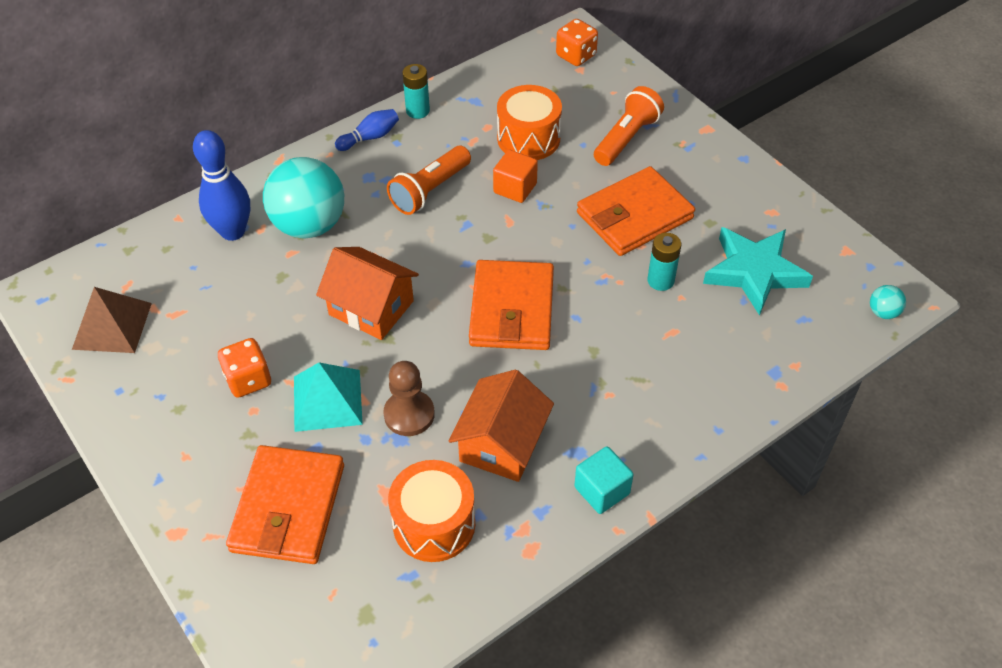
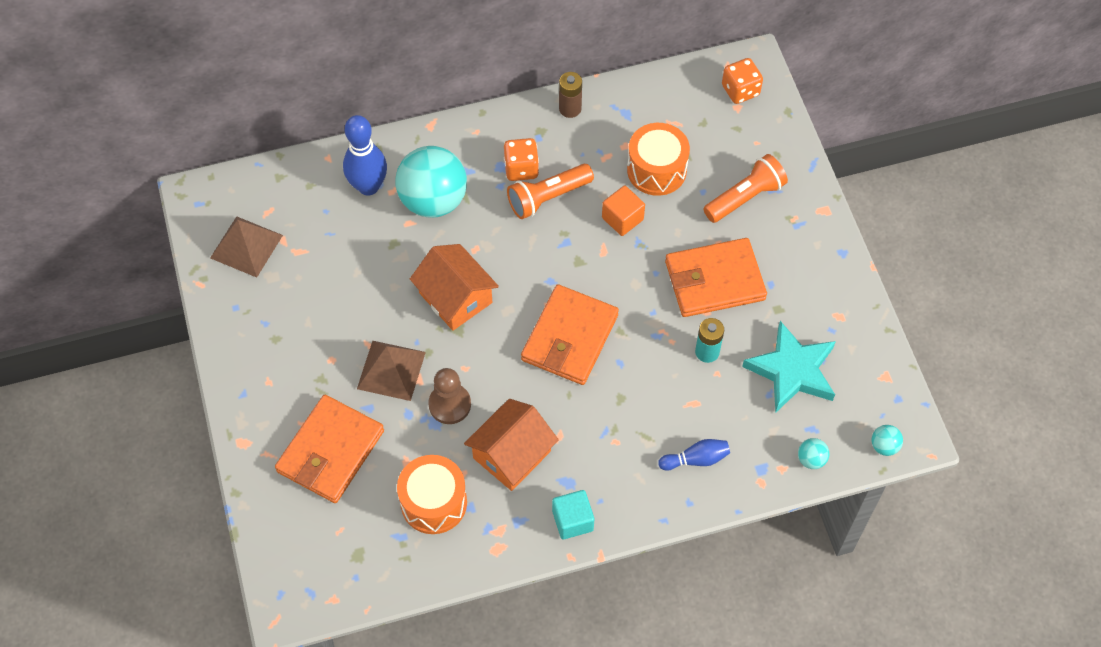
camera: 20 degrees right, 10 degrees up
(248, 380) = (336, 331): orange dice -> orange dice (521, 168)
(327, 400) = (391, 370): turquoise pyramid -> brown pyramid
(370, 137) = (517, 125): blue bowling pin -> blue bowling pin (696, 459)
(418, 111) = (570, 109): turquoise battery -> brown battery
(819, 347) = (811, 459): none -> turquoise ball

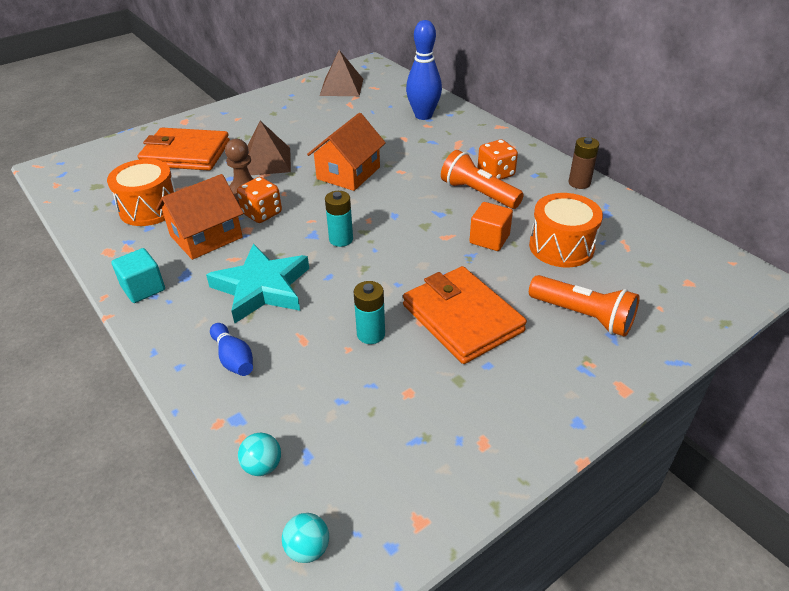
camera: 70 degrees right, 20 degrees down
(433, 200) = (432, 143): turquoise ball -> none
(512, 454) = (206, 236): orange house -> orange house turned 60 degrees counterclockwise
(569, 337) = (341, 239): orange wallet -> turquoise battery
(740, 90) = (711, 279): orange dice -> orange dice (262, 213)
(792, 371) = (381, 414): turquoise star -> turquoise star (262, 288)

